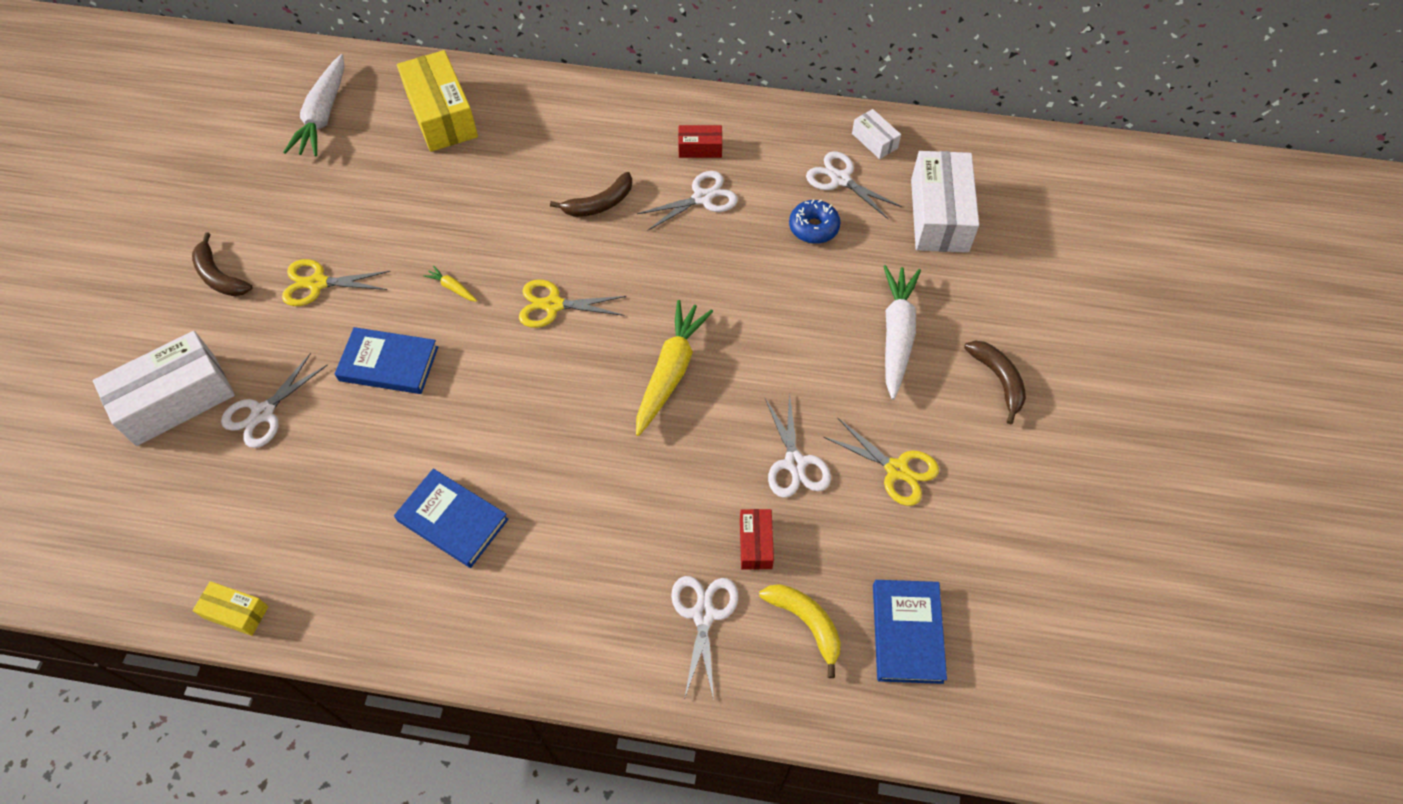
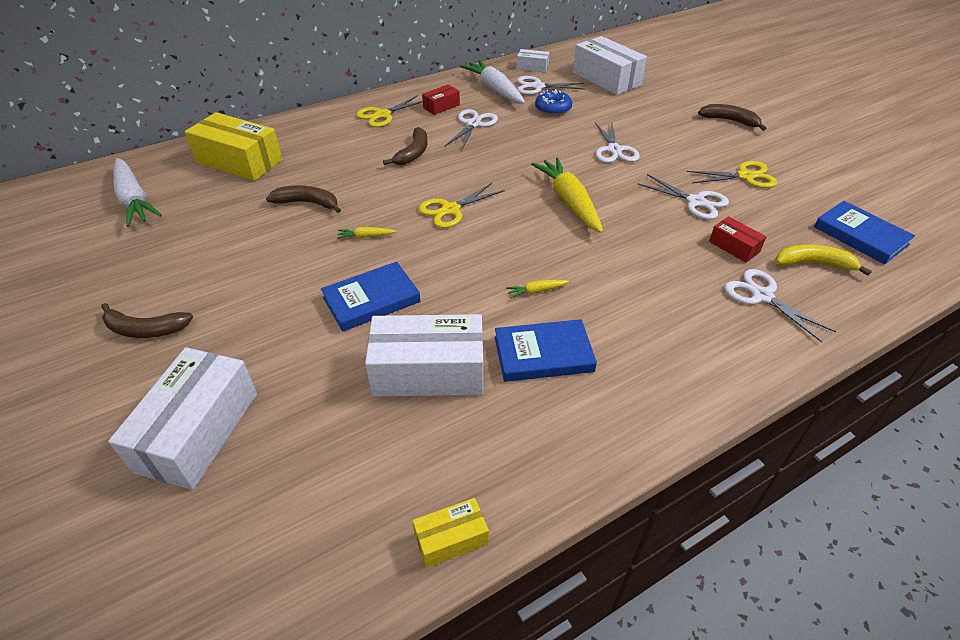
camera: 40 degrees left, 15 degrees down
(263, 413) = (299, 389): white scissors -> white scissors (614, 150)
(318, 283) = (249, 288): yellow scissors -> yellow scissors (382, 115)
(357, 467) = (428, 371): none -> white box
(446, 211) = (307, 203): none -> brown banana
(520, 454) = (536, 291): none -> yellow carrot
(896, 335) = (659, 128): white carrot -> white carrot (494, 90)

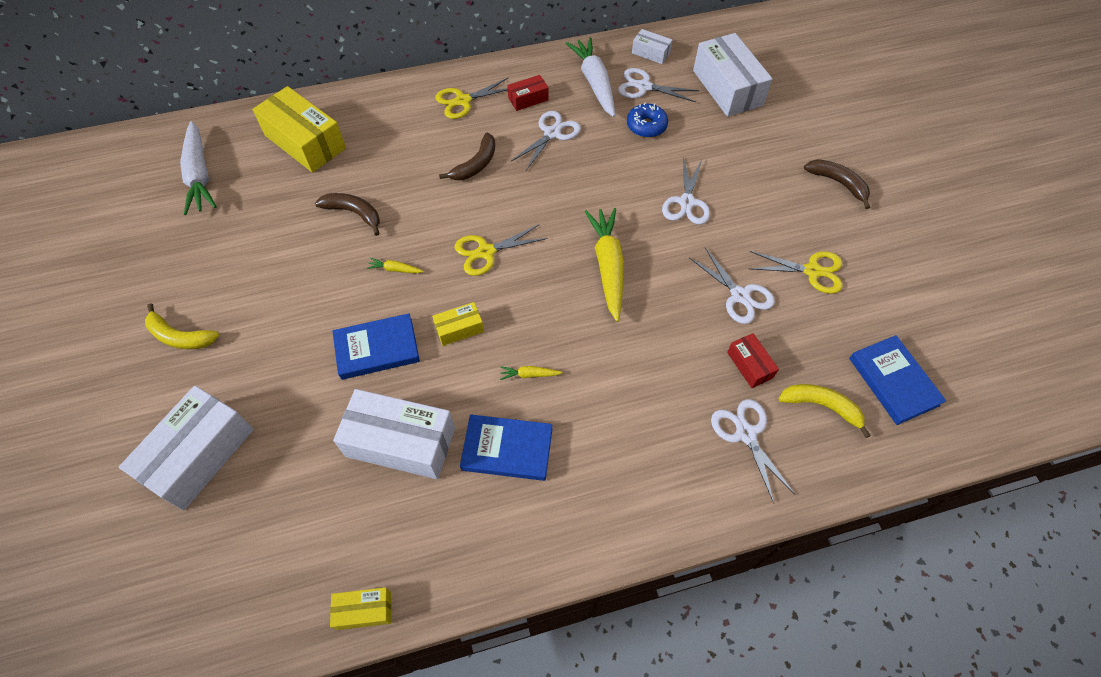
camera: 15 degrees right, 15 degrees up
(145, 329) = (180, 336): brown banana -> yellow banana
(450, 269) = (459, 329): none -> yellow box

